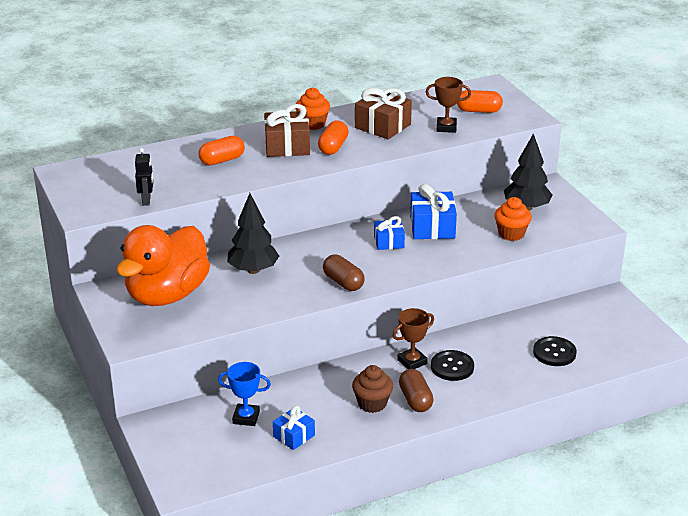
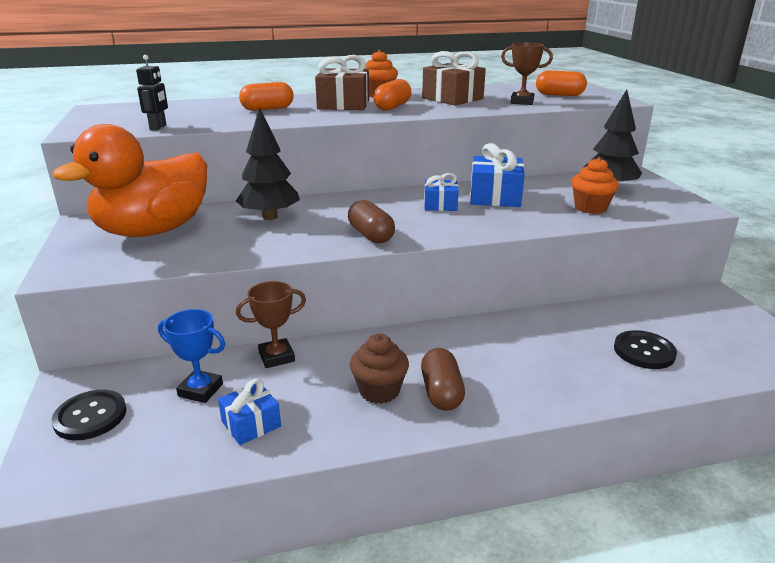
camera: 10 degrees right, 5 degrees down
(412, 362) = (448, 343): brown trophy -> brown trophy (276, 357)
(452, 367) = (501, 355): black button -> black button (90, 416)

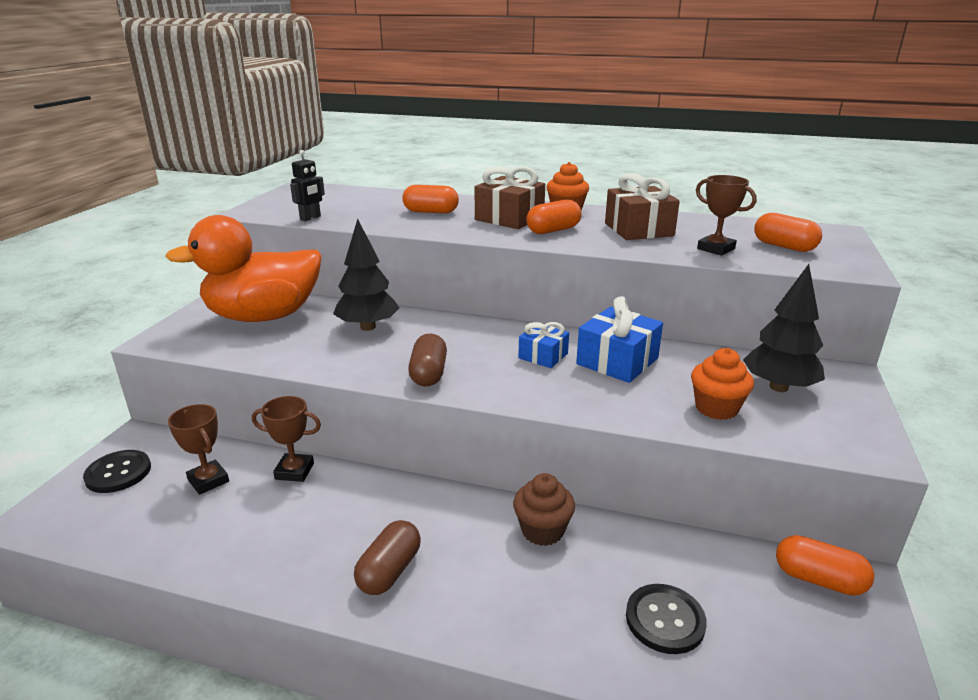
camera: 30 degrees right, 0 degrees up
(200, 390) = (208, 481): blue trophy -> brown trophy
(251, 424) = (209, 530): blue gift -> none
(379, 391) = (338, 543): brown cupcake -> brown cupcake (542, 530)
(695, 301) = (818, 579): none -> orange capsule

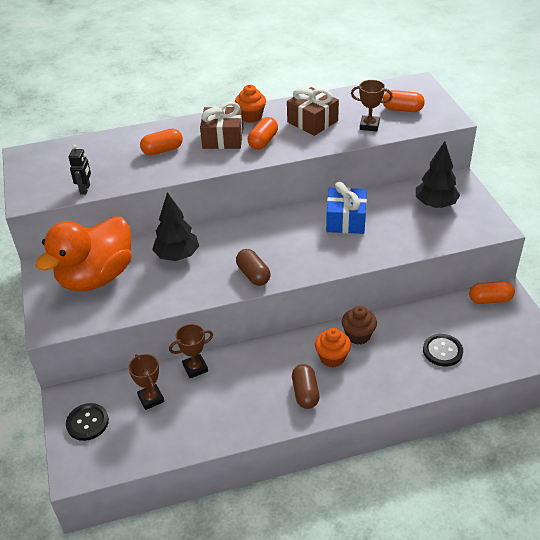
camera: 30 degrees left, 15 degrees up
(208, 481) = (151, 399): brown trophy -> brown trophy turned 45 degrees clockwise
(543, 356) = (303, 233): blue gift -> none
(716, 408) = (416, 232): orange cupcake -> orange cupcake (332, 358)

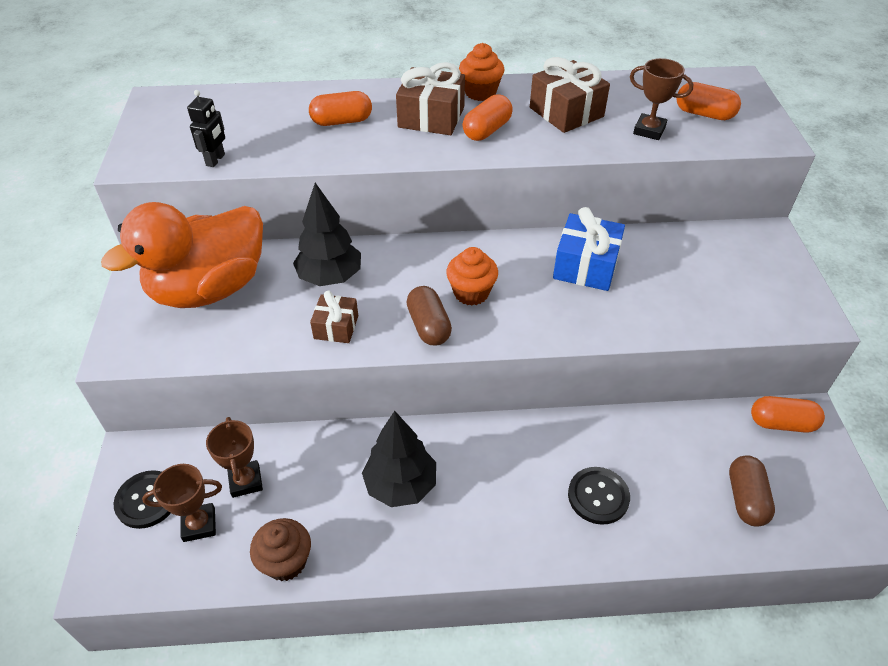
camera: 10 degrees right, 5 degrees up
(192, 286) = (336, 327): none -> brown gift
(195, 368) = (321, 446): brown trophy -> brown trophy (199, 524)
(305, 393) = (468, 520): brown capsule -> brown capsule (746, 499)
(332, 358) = (522, 470): orange cupcake -> orange cupcake (471, 293)
(358, 335) = (569, 442): brown cupcake -> brown cupcake (286, 561)
(435, 204) = (726, 264): black tree -> black tree (400, 485)
(442, 351) = (692, 494): black button -> black button (598, 496)

